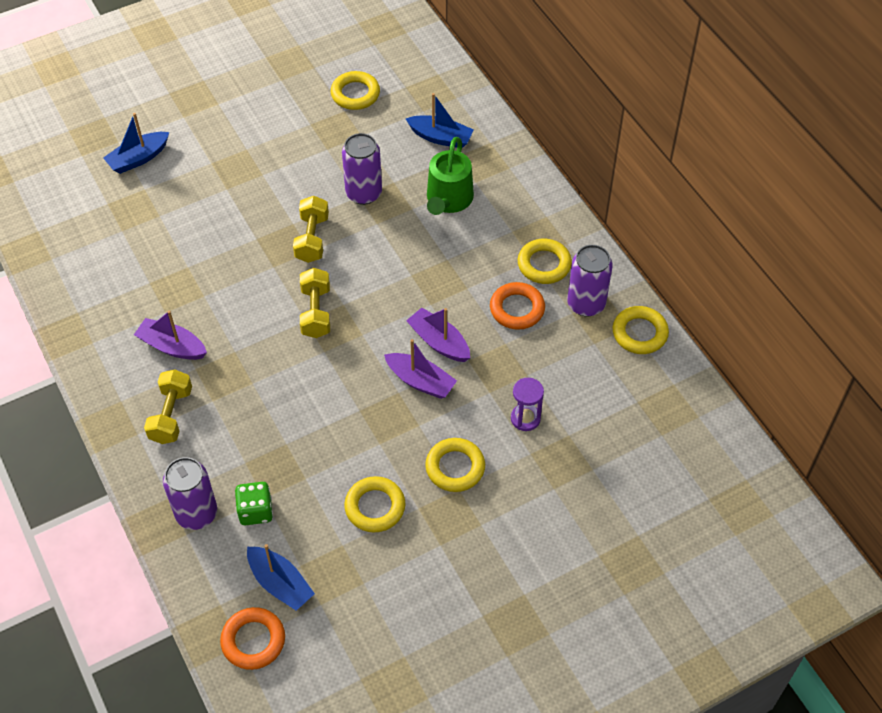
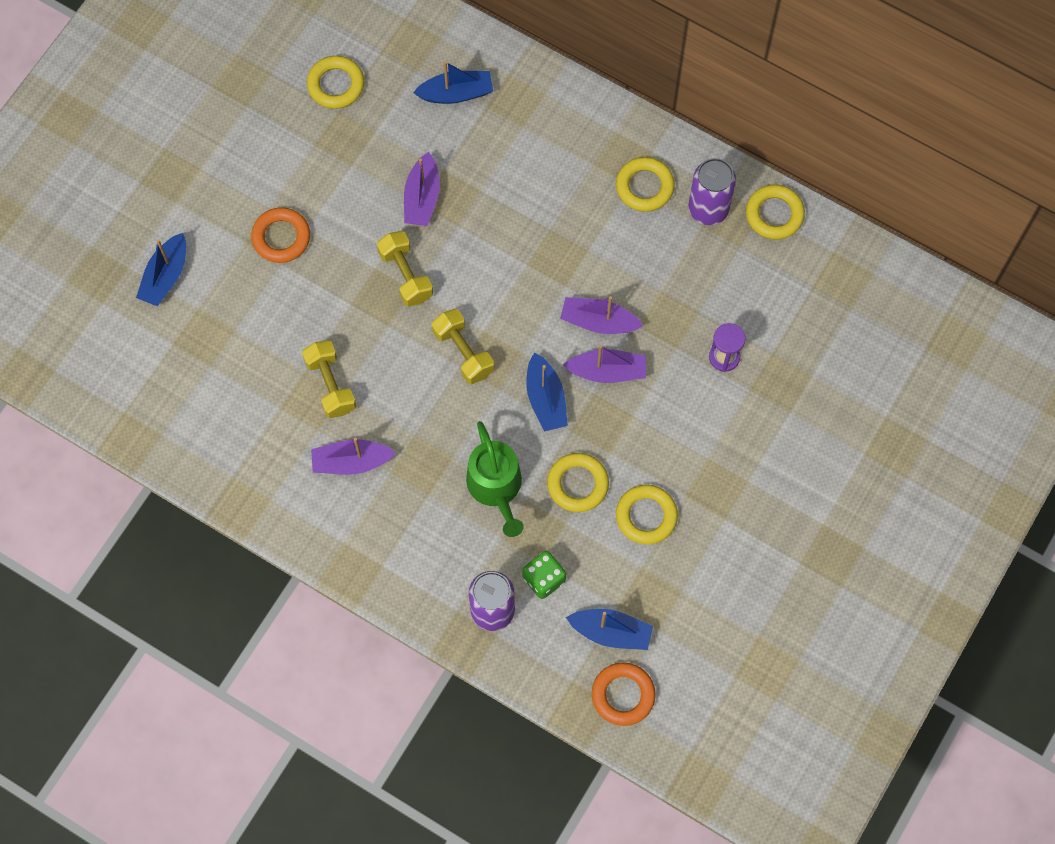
camera: 30 degrees left, 15 degrees up
(171, 415) = (401, 531): yellow dumbbell -> yellow dumbbell (330, 385)
(356, 377) = (545, 399): none -> blue boat
(363, 193) = (422, 198): purple can -> purple boat
(448, 200) = (509, 162): green watering can -> green watering can (496, 487)
(455, 467) = (692, 439): yellow ring -> yellow ring (577, 484)
(517, 309) = (648, 248): orange ring -> orange ring (281, 237)

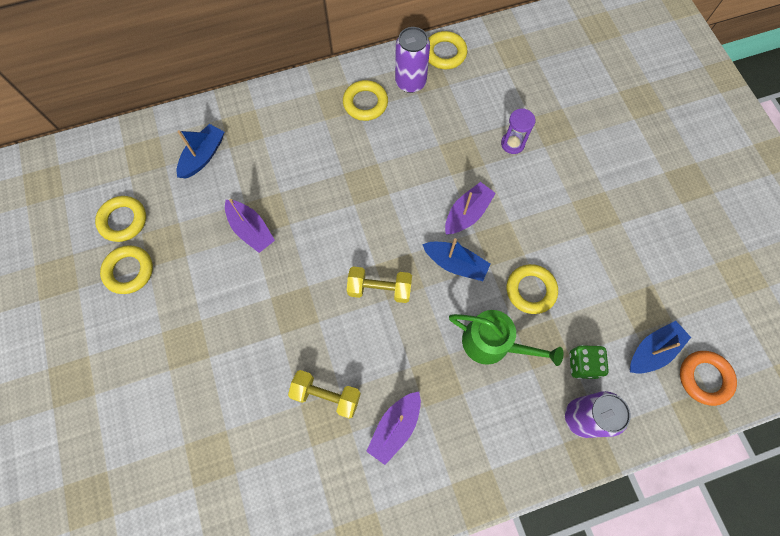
camera: 50 degrees left, 0 degrees up
(165, 276) = (139, 448): blue boat -> none
(281, 237) = (190, 341): orange ring -> none
(406, 275) = (293, 282): yellow dumbbell -> none
(598, 322) = (429, 193): purple boat -> none
(646, 516) = (585, 266): yellow ring -> yellow ring (129, 271)

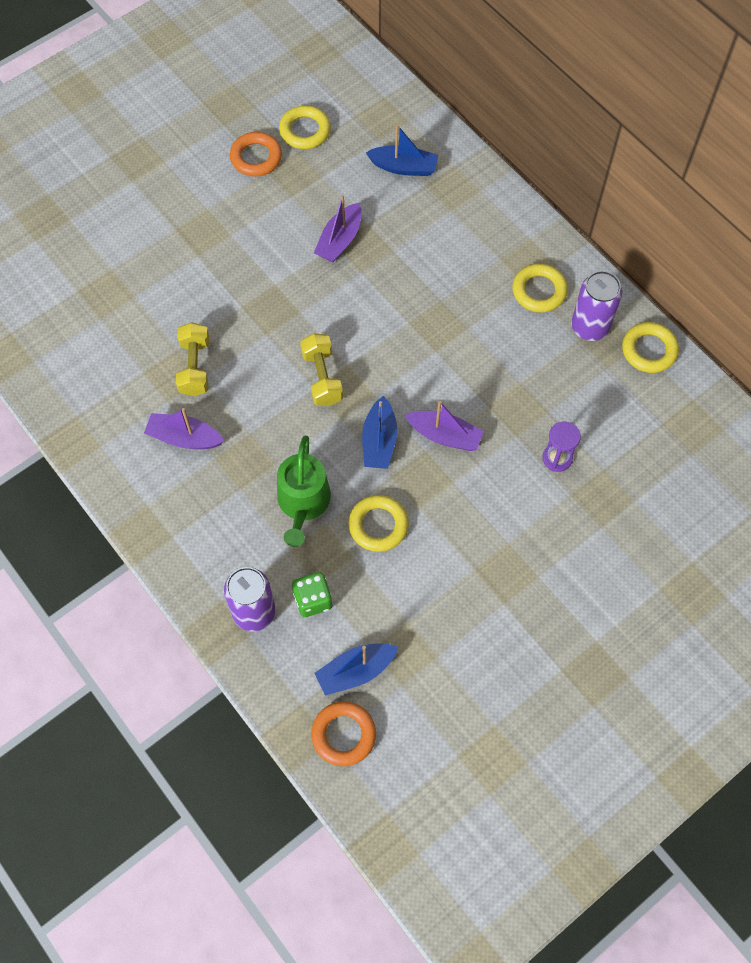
camera: 70 degrees right, 5 degrees down
(129, 271) = (256, 157): yellow ring -> orange ring
(652, 350) = (355, 671): blue boat -> blue boat turned 120 degrees clockwise

